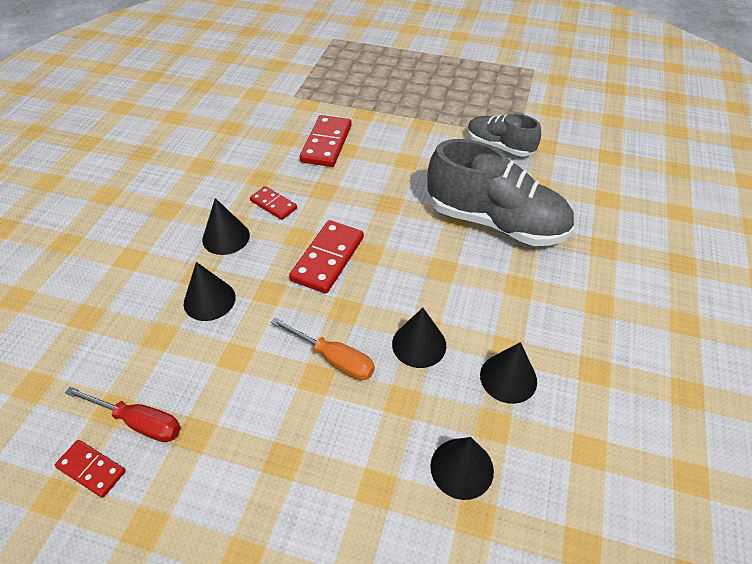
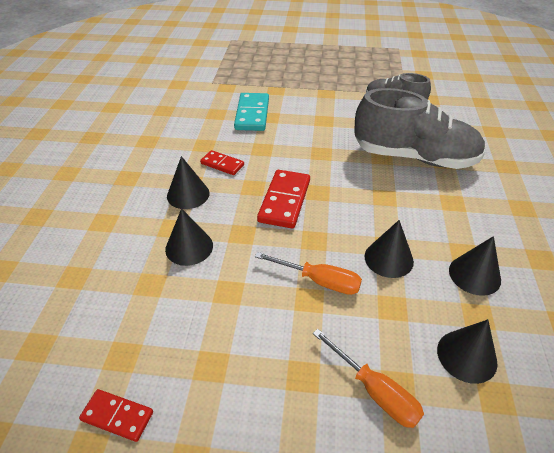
camera: 10 degrees left, 5 degrees down
(139, 422) = (153, 363): red screwdriver -> none
(326, 143) = (252, 114): red domino -> turquoise domino
(350, 488) = (374, 391): none -> orange screwdriver

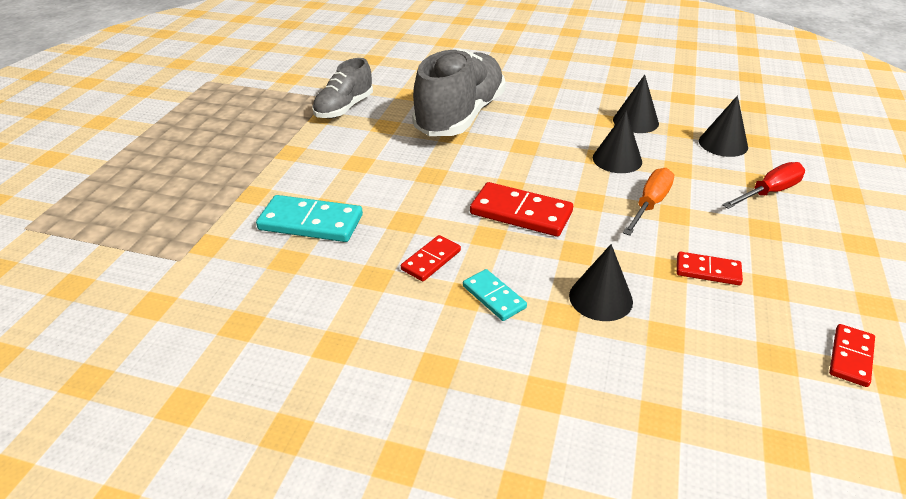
camera: 80 degrees left, 5 degrees down
(188, 194) = (494, 297): black cone -> turquoise domino
(227, 317) = (708, 271): none -> red domino
(374, 391) = (769, 192): orange screwdriver -> red screwdriver

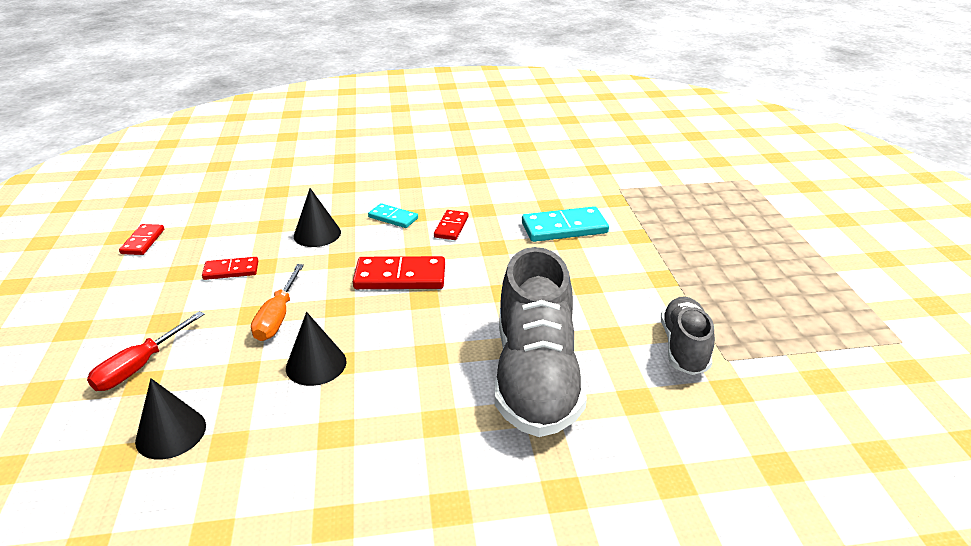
camera: 155 degrees right, 5 degrees down
(635, 121) = (294, 442): black cone -> none

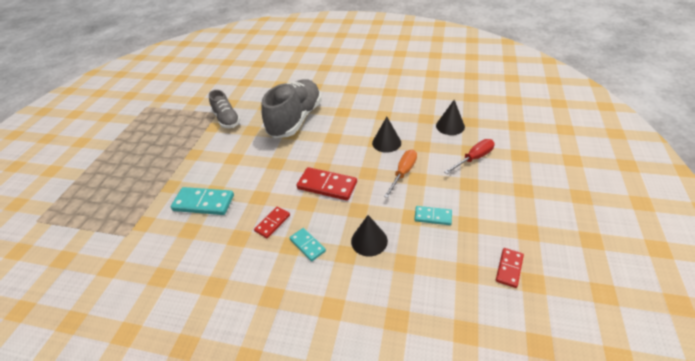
camera: 155 degrees left, 10 degrees up
(231, 270) = (433, 216): red domino -> turquoise domino
(684, 347) = (227, 119): grey shoe -> grey shoe turned 60 degrees counterclockwise

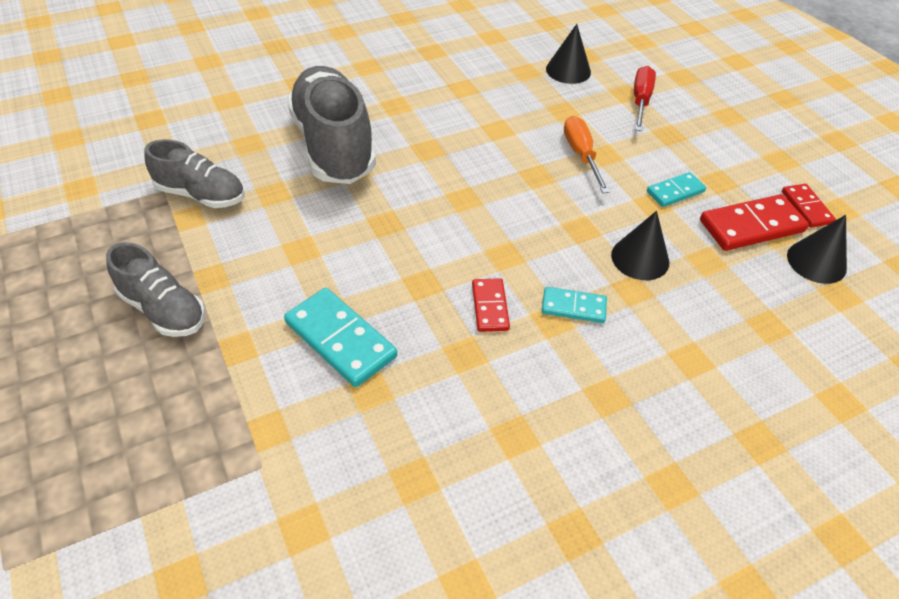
camera: 45 degrees left, 5 degrees up
(167, 158) = (163, 309): none -> grey shoe
(203, 203) = (340, 340): turquoise domino -> turquoise domino turned 75 degrees clockwise
(327, 186) = (503, 218): red domino -> red domino (751, 226)
(386, 142) = (513, 124): black cone -> black cone (816, 262)

